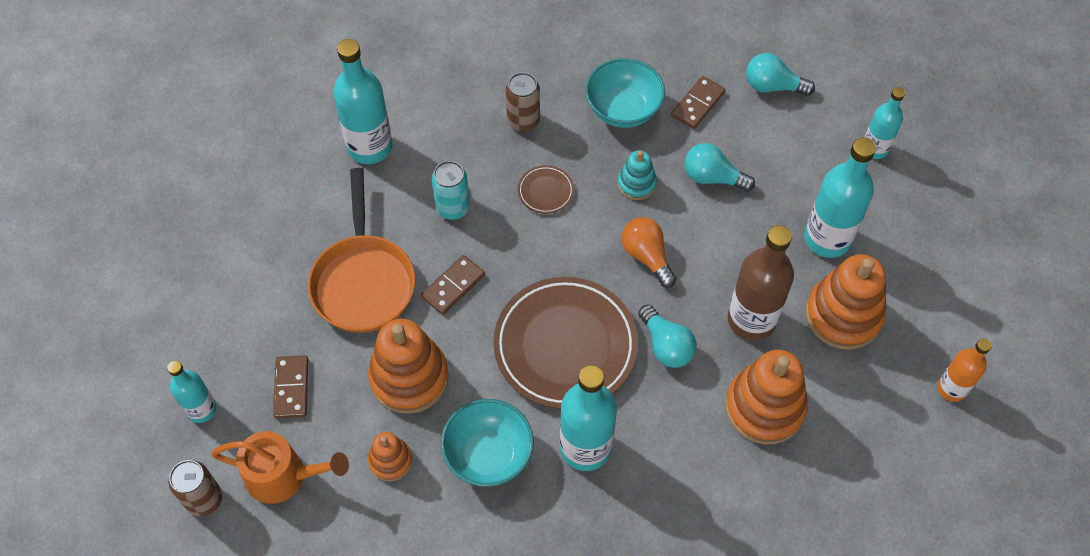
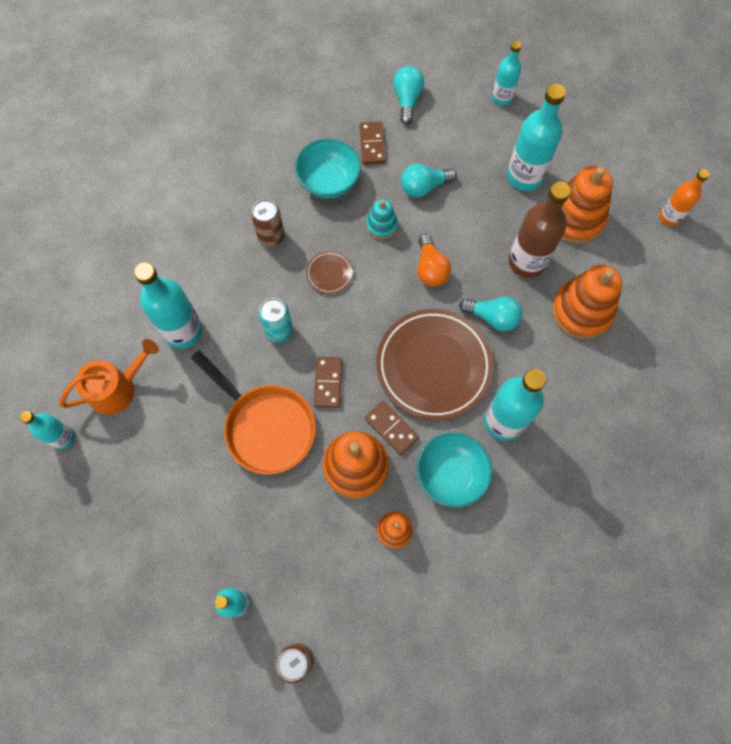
camera: 40 degrees left, 10 degrees up
(192, 161) = (63, 437): none -> turquoise bottle
(283, 476) = (335, 599): orange watering can -> orange watering can (117, 388)
(291, 388) = (285, 537): brown domino -> brown domino (391, 428)
(647, 256) = (430, 269): orange light bulb -> orange light bulb turned 120 degrees counterclockwise
(772, 86) = (407, 100): turquoise light bulb -> turquoise light bulb turned 120 degrees clockwise

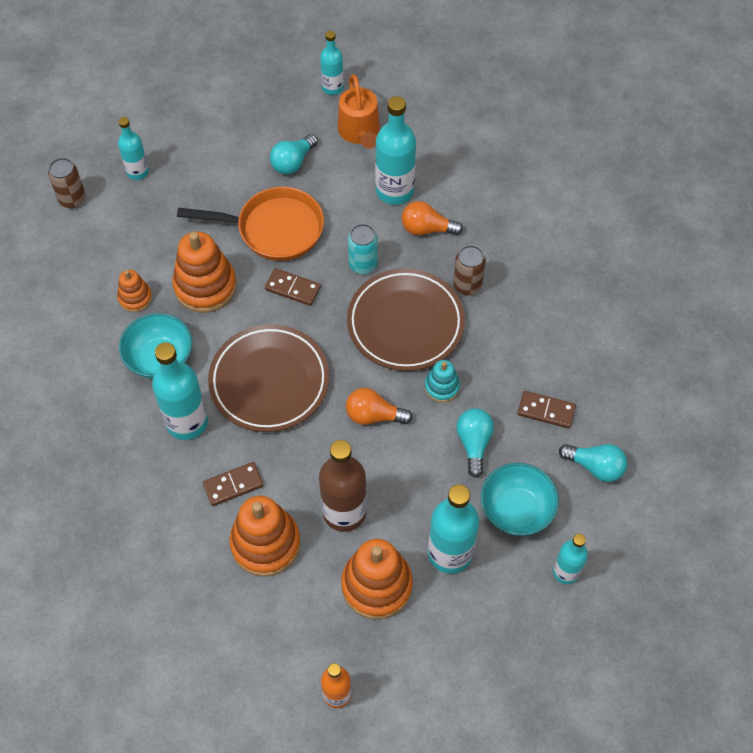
camera: 110 degrees right, 10 degrees down
(219, 288) = (427, 229): none -> orange light bulb
(266, 426) = (274, 229): orange pan -> orange pan turned 150 degrees counterclockwise
(329, 181) = (513, 355): turquoise bowl -> turquoise bowl (516, 510)
(329, 273) = (405, 323): brown plate -> brown plate, size x2.39
(391, 428) = (226, 325): brown domino -> brown domino (233, 485)
(492, 317) = (296, 453): turquoise light bulb -> turquoise light bulb (293, 162)

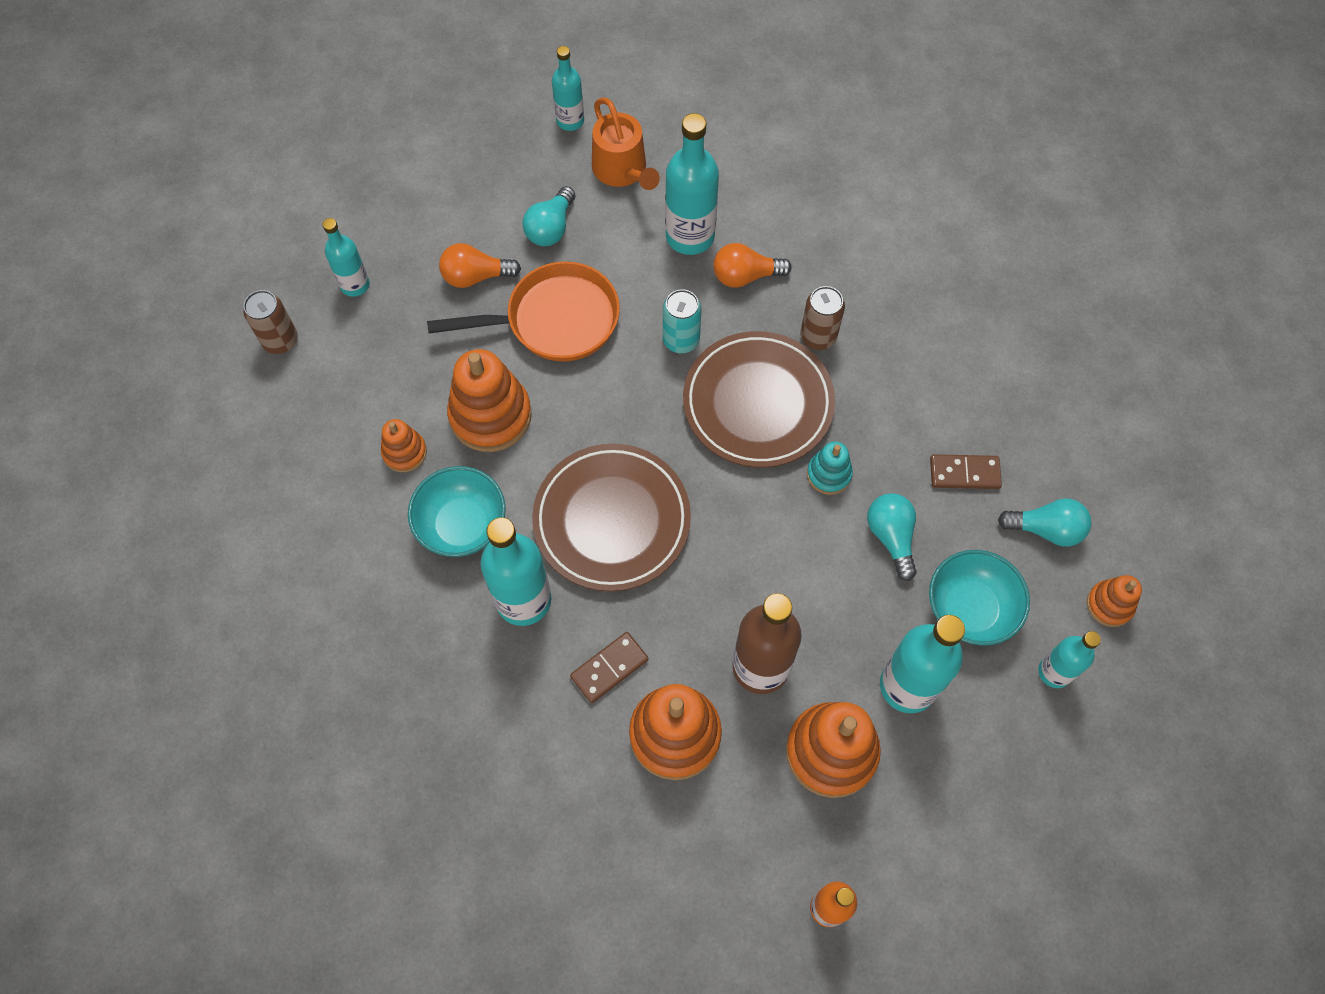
camera: 15 degrees left, 5 degrees up
(292, 288) = (603, 392): brown domino -> none
(374, 415) = (757, 532): orange light bulb -> orange light bulb (476, 276)
(626, 534) = (1109, 604): none -> orange stacking toy

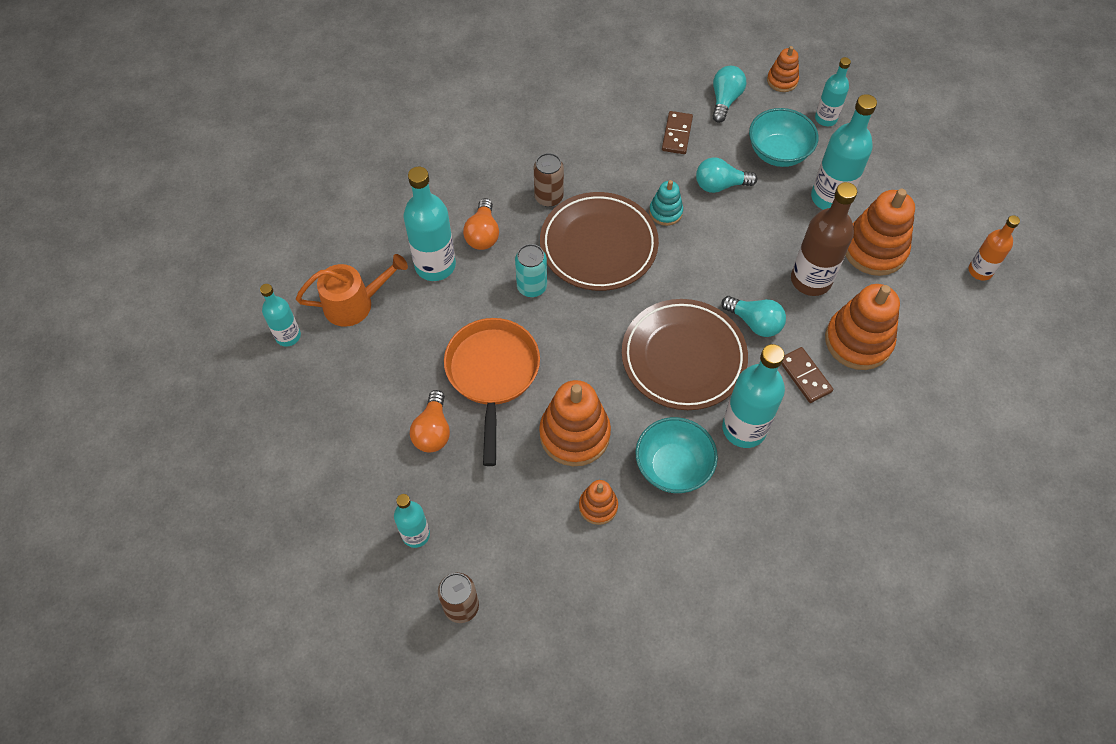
camera: 80 degrees left, 5 degrees down
(551, 228) = (398, 365): turquoise light bulb -> turquoise light bulb (754, 322)

